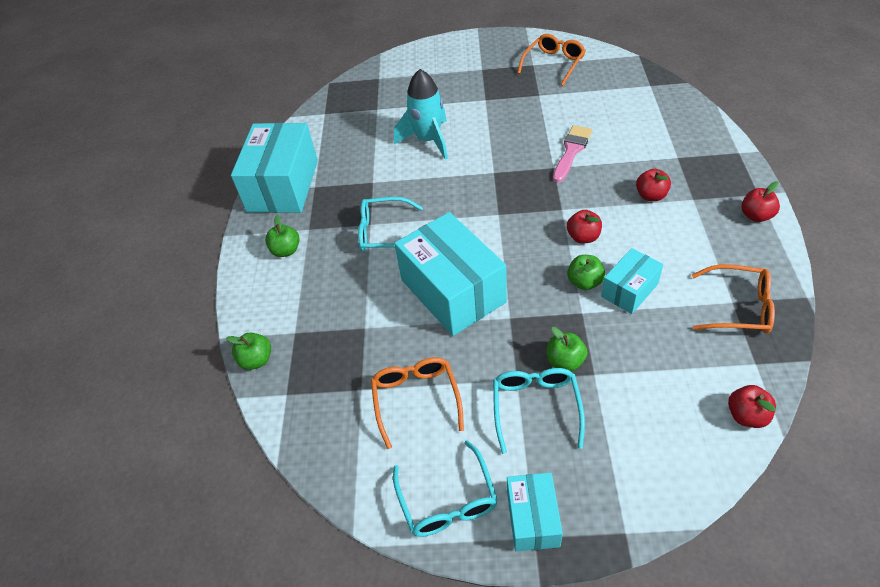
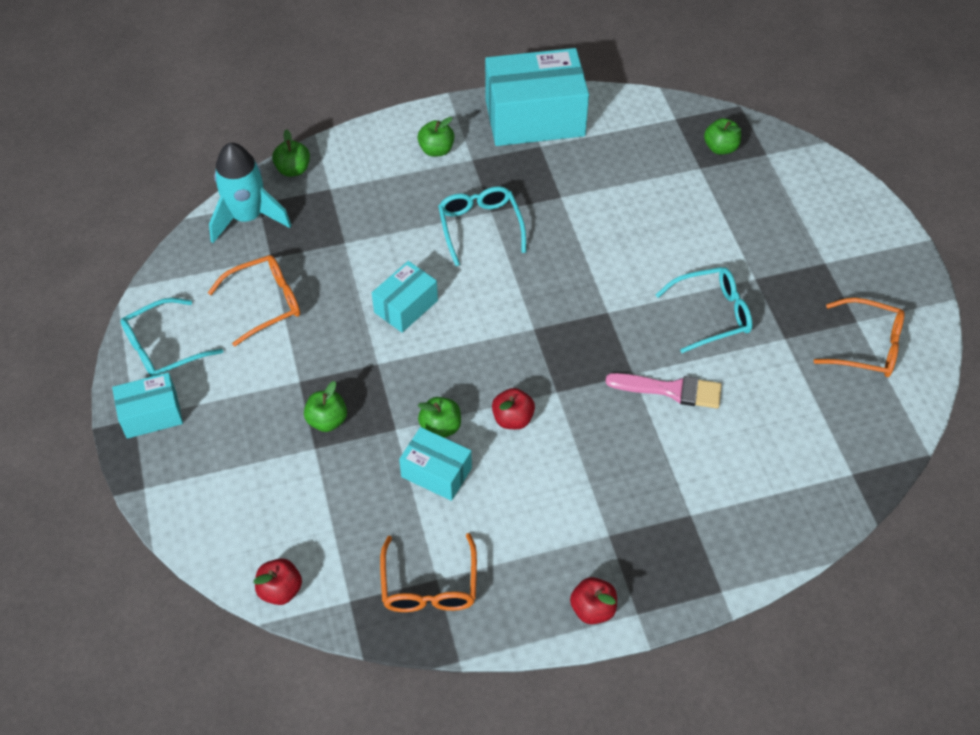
camera: 70 degrees right, 5 degrees up
(363, 97) = (720, 148): none -> green apple
(428, 140) = (651, 234): turquoise rocket -> turquoise rocket (248, 217)
(452, 291) = (406, 306): turquoise box -> turquoise box, size x0.53
(536, 408) = (267, 402): turquoise glasses -> turquoise glasses (711, 314)
(651, 196) = (603, 486): red apple -> none

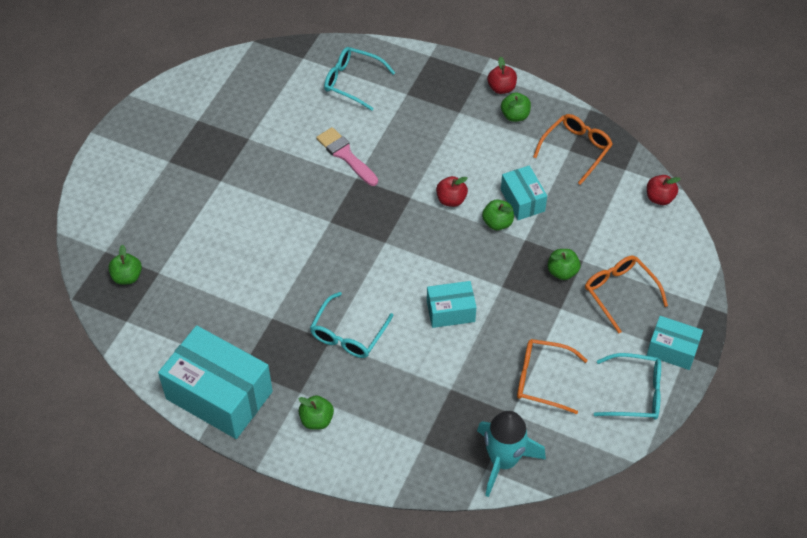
camera: 140 degrees left, 0 degrees up
(293, 169) = (436, 481): green apple -> green apple (515, 115)
(711, 314) = (272, 178): turquoise glasses -> turquoise glasses (353, 82)
(866, 346) = (211, 105): orange glasses -> orange glasses (620, 293)

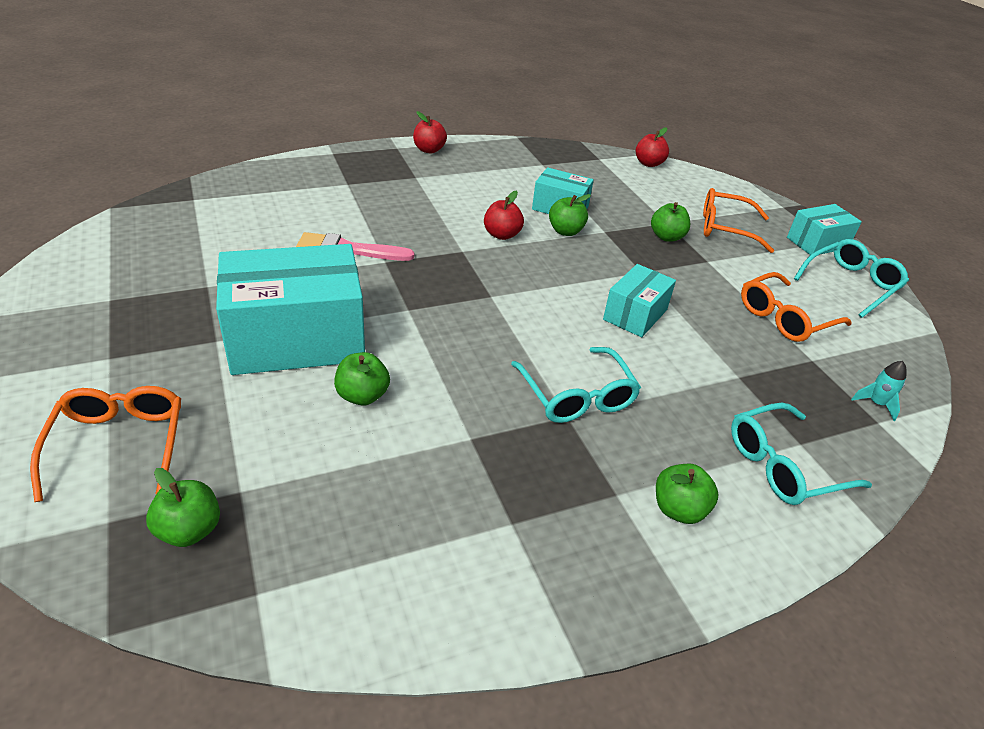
camera: 50 degrees left, 15 degrees down
(219, 395) = (529, 582): turquoise box -> turquoise box (297, 339)
(353, 82) = (278, 195): turquoise glasses -> turquoise glasses (784, 465)
(503, 461) = (876, 404): turquoise rocket -> turquoise rocket, size x0.41
(515, 115) = (467, 161): green apple -> green apple (362, 396)
(576, 150) = (547, 162): orange glasses -> orange glasses (118, 445)

